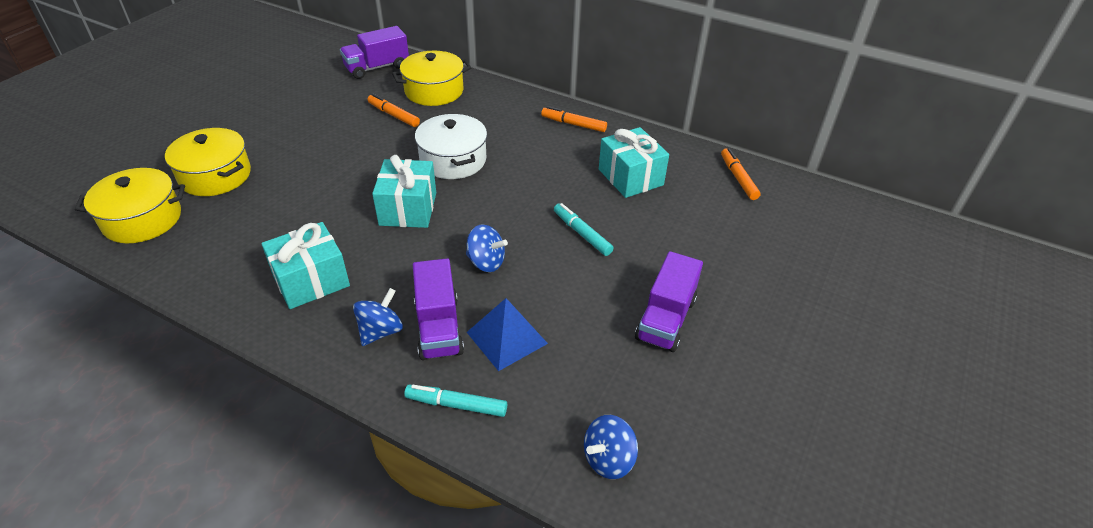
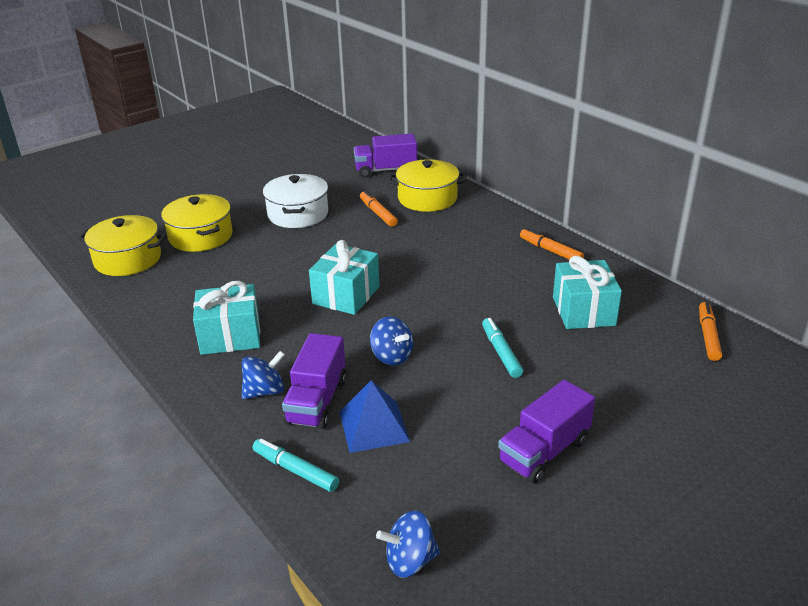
camera: 25 degrees right, 10 degrees down
(453, 160) = (411, 261): white pot -> white pot (298, 214)

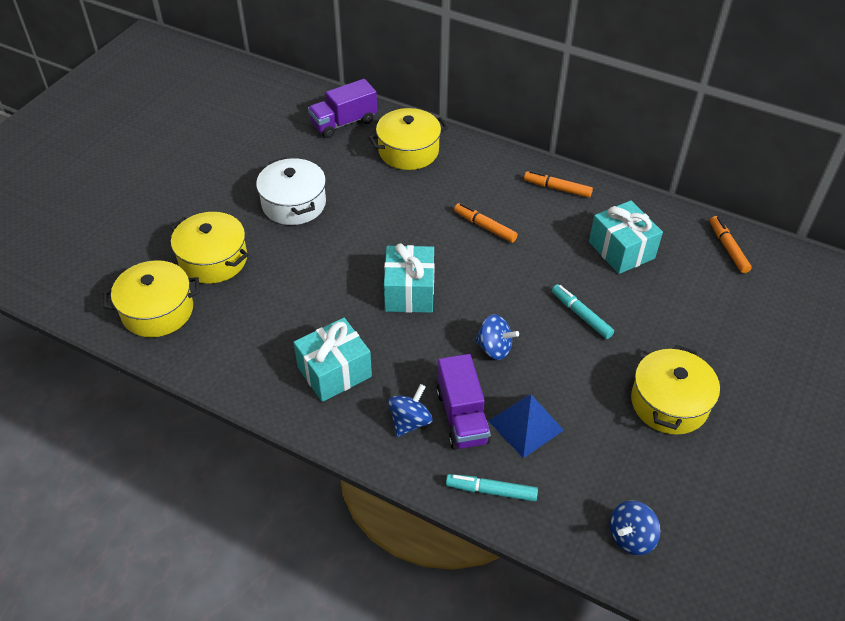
camera: 25 degrees left, 15 degrees up
(378, 213) = (373, 182): orange marker -> orange marker (485, 226)
(544, 451) = (669, 403): purple truck -> yellow pot

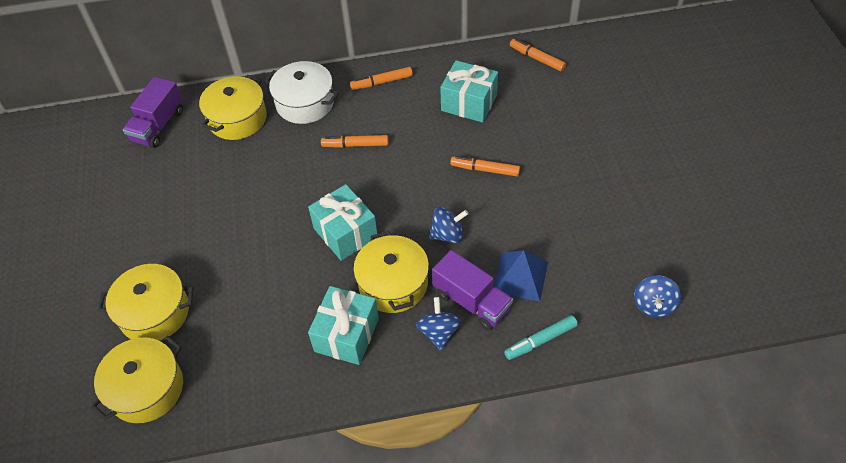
camera: 35 degrees left, 5 degrees up
(294, 204) = (181, 220): white pot -> white pot (305, 103)
(581, 315) = (485, 170): turquoise marker -> orange marker
(669, 403) = (596, 195): yellow pot -> yellow pot (393, 284)

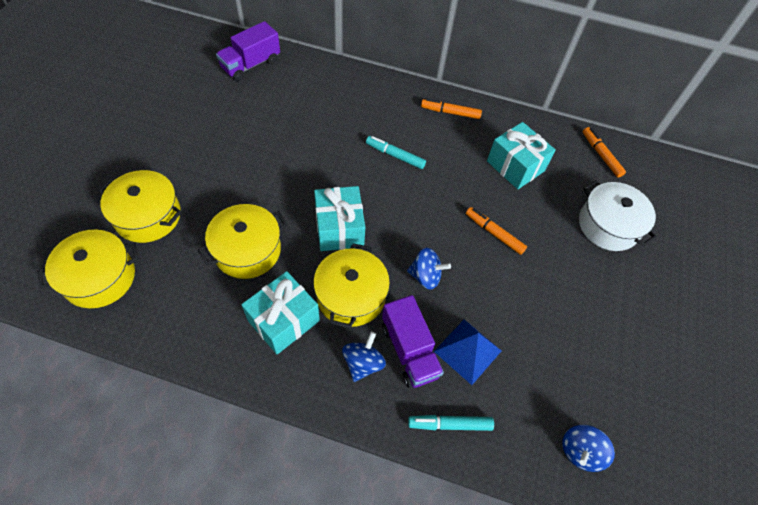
camera: 20 degrees right, 5 degrees up
(237, 119) = (314, 88): yellow pot -> yellow pot (247, 250)
(305, 103) = (376, 100): white pot -> white pot (608, 225)
(355, 145) = (395, 155): orange marker -> turquoise marker

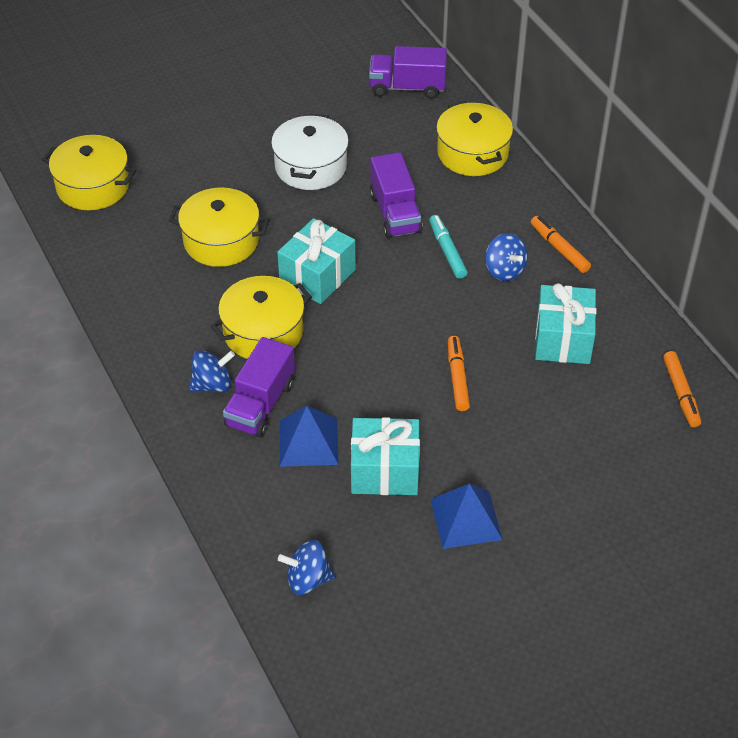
camera: 50 degrees right, 10 degrees down
(148, 216) = (175, 164): yellow pot -> yellow pot (472, 153)
(283, 320) = (189, 311): turquoise gift -> turquoise gift (385, 471)
(337, 152) = (395, 213): none -> purple truck
(425, 276) = (345, 364): blue spinning top -> blue spinning top (504, 270)
(450, 424) = (226, 476): turquoise marker -> none
(601, 155) = (681, 393): orange marker -> orange marker turned 150 degrees clockwise
(604, 322) = (466, 519): none -> blue pyramid
(608, 225) = (591, 455): white pot -> white pot (311, 167)

